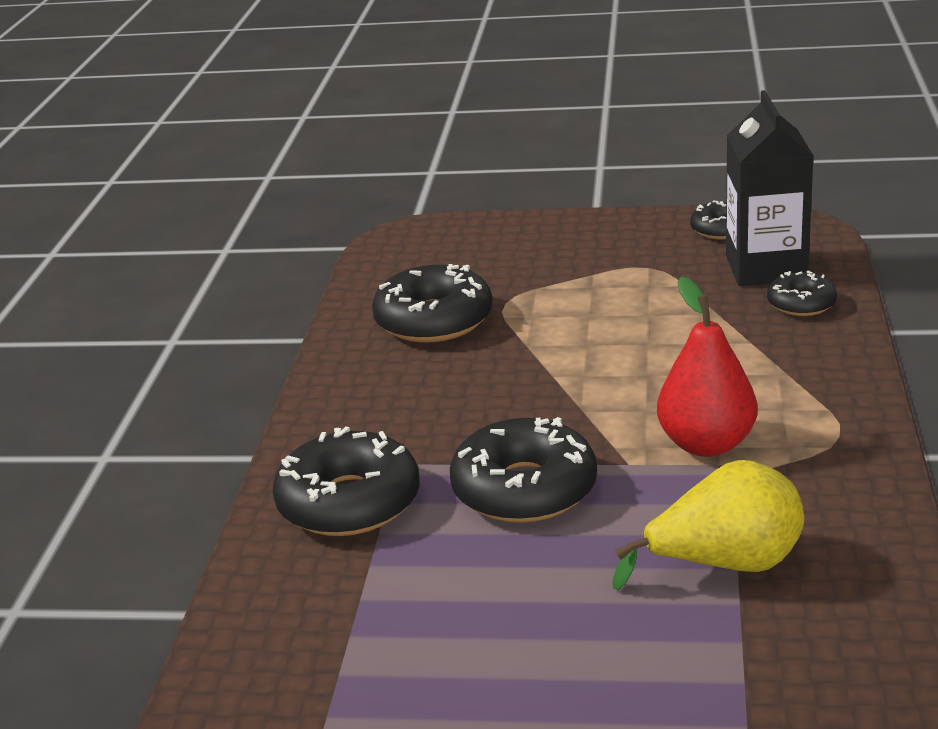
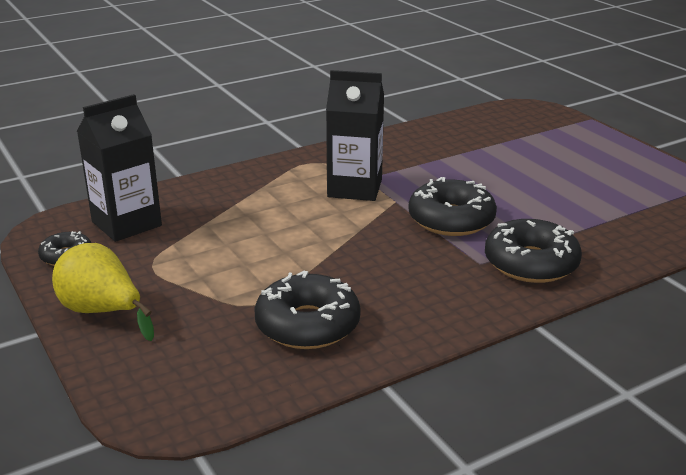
camera: 130 degrees left, 0 degrees up
(706, 444) = (355, 188): red pear -> black carton
(725, 565) = (440, 161): yellow pear -> yellow pear (102, 312)
(801, 304) = (172, 201): black donut -> none

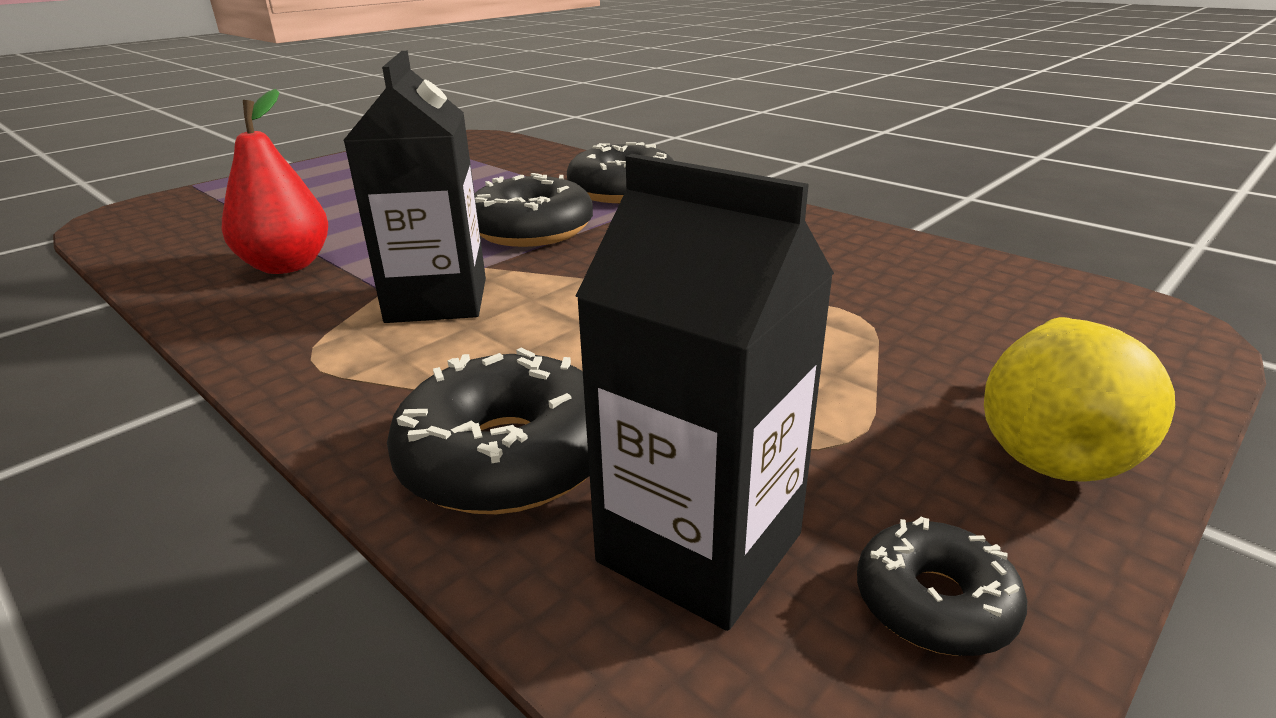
camera: 105 degrees left, 0 degrees up
(307, 325) = (863, 273): black donut -> black donut (507, 457)
(425, 153) = (287, 266): none -> red pear

